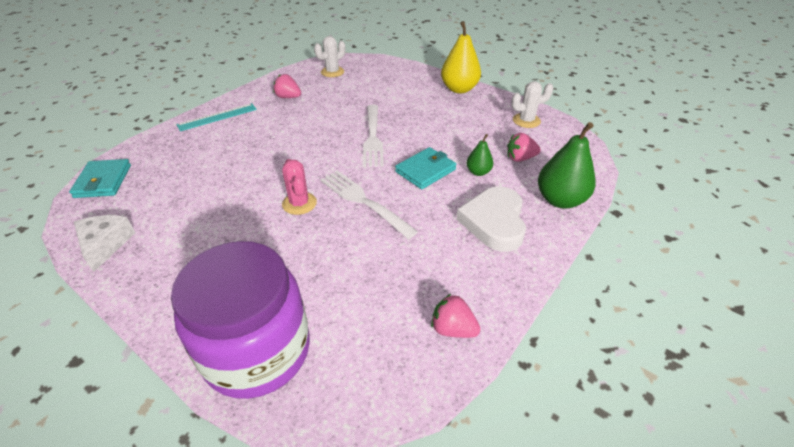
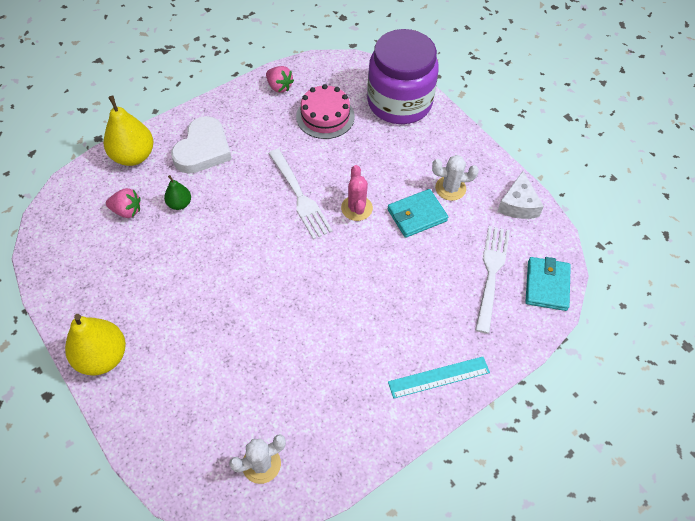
camera: 165 degrees left, 15 degrees up
(288, 97) = (341, 402): pink strawberry -> none
(366, 298) = (325, 116): none -> pink cake
(372, 137) = (259, 283): white fork -> white fork (491, 274)
(425, 171) = (228, 218): turquoise wallet -> turquoise wallet (417, 215)
(526, 121) = (72, 266): white cactus -> white cactus (450, 188)
(560, 200) = (133, 156): green pear -> yellow pear

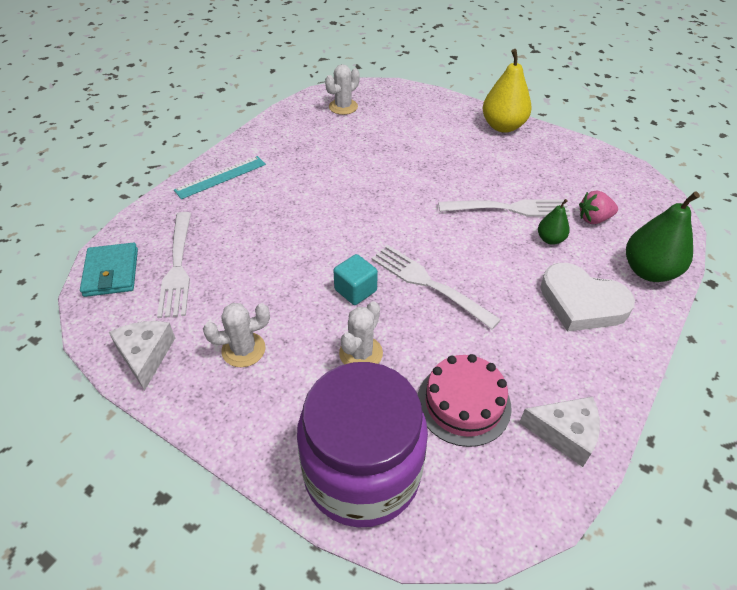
camera: 160 degrees right, 10 degrees down
(133, 156) = (648, 271): yellow pear -> green pear
(188, 244) = (508, 208): none -> white fork
(203, 149) = (581, 302): white heart -> white heart turned 60 degrees counterclockwise
(279, 87) = (565, 433): pink strawberry -> white cheese
(356, 208) = (355, 290): pink cactus -> turquoise cube
(373, 162) = (361, 353): none -> white cactus
(417, 215) = (279, 303): turquoise wallet -> none

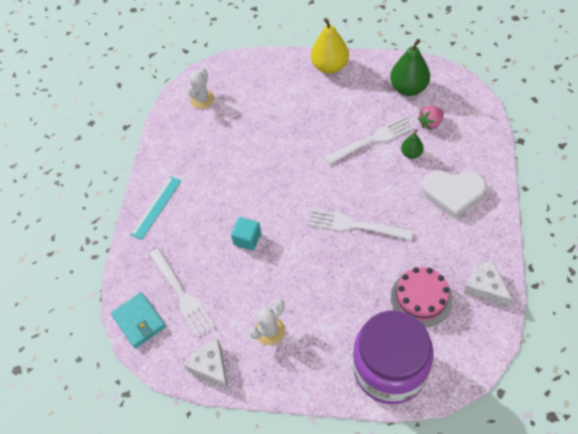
camera: 20 degrees left, 10 degrees up
(355, 290) = (311, 253): turquoise cube -> turquoise cube (247, 239)
(361, 353) = (343, 296): white cactus -> none
(565, 433) = (485, 287): white cheese -> white cheese turned 120 degrees counterclockwise
(648, 271) = (481, 150): green pear -> green pear (408, 88)

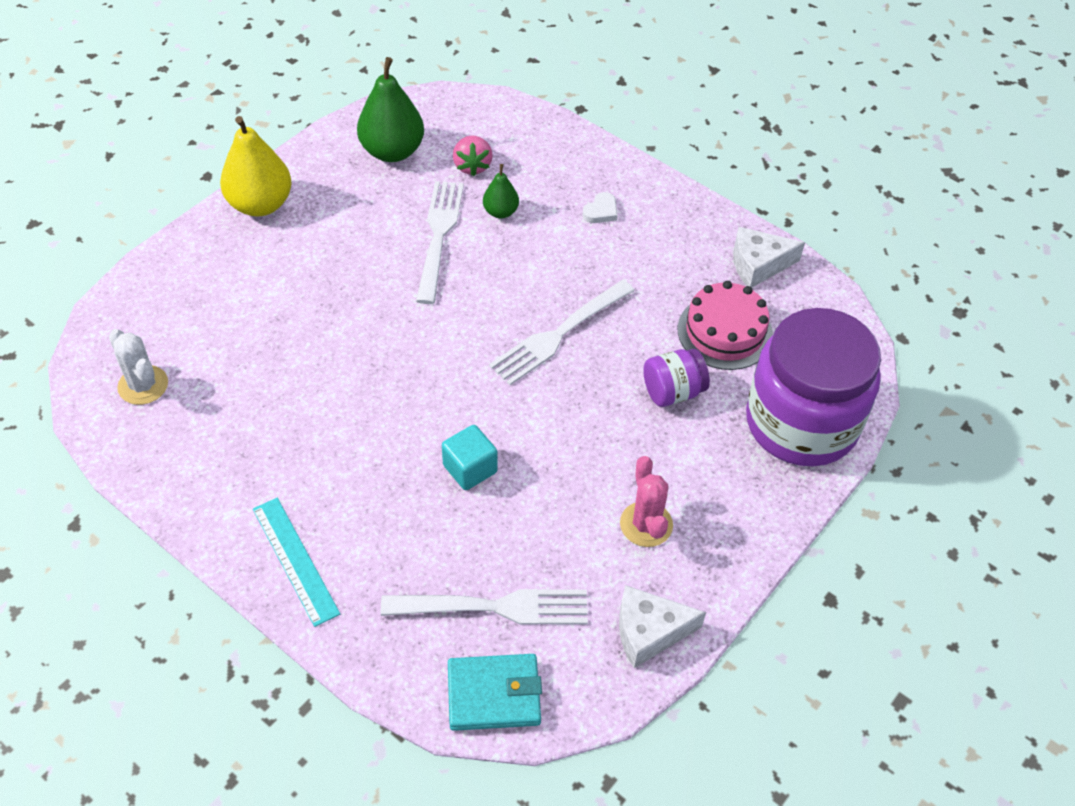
camera: 65 degrees left, 5 degrees down
(270, 330) = (646, 524): white cactus -> pink cactus
(360, 296) = (673, 392): none -> purple jar
(453, 194) = (601, 211): white heart -> white heart, size x0.42

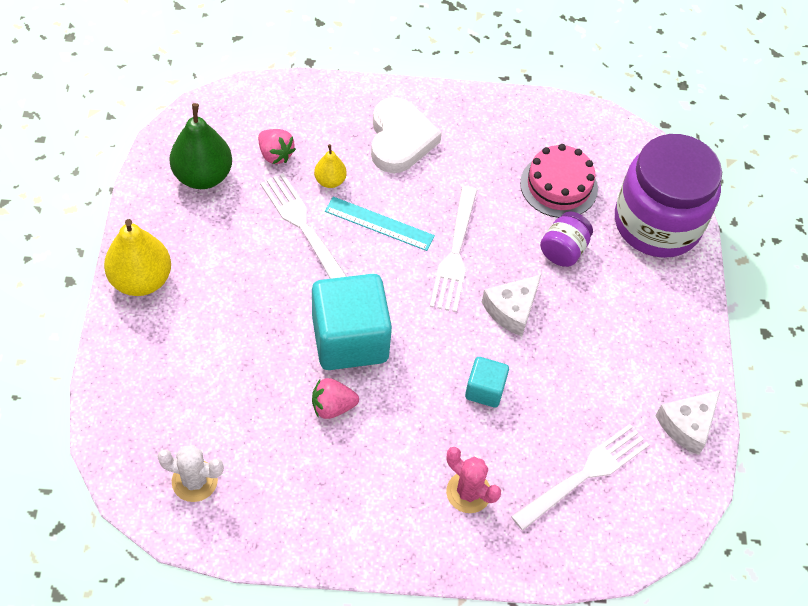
camera: 40 degrees left, 5 degrees up
(295, 560) = (431, 533): turquoise ruler -> turquoise ruler (379, 223)
(316, 397) = (332, 406): none -> pink strawberry
(388, 351) = (350, 339): none -> turquoise cube
(494, 694) = (635, 531): turquoise wallet -> none
(500, 212) = (330, 181): green pear -> yellow pear
(601, 211) = (400, 139): white heart -> white heart, size x2.38
(646, 524) = (625, 355): pink cactus -> pink cactus (468, 492)
(758, 265) = (538, 121): white cheese -> white cheese (512, 309)

